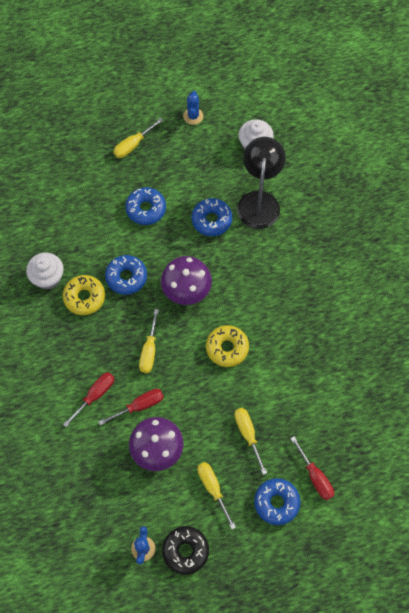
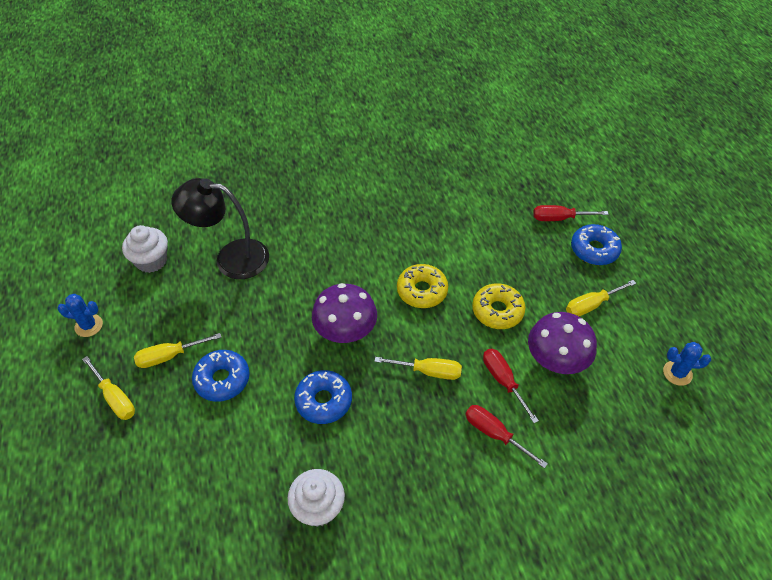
camera: 90 degrees left, 15 degrees down
(84, 297) = (352, 454): yellow donut -> yellow donut (497, 311)
(185, 551) = (667, 331): black donut -> none
(211, 220) = (250, 305): blue donut -> none
(248, 434) = (524, 273): yellow screwdriver -> yellow screwdriver (170, 356)
(315, 476) = (560, 218): red screwdriver -> red screwdriver turned 150 degrees counterclockwise

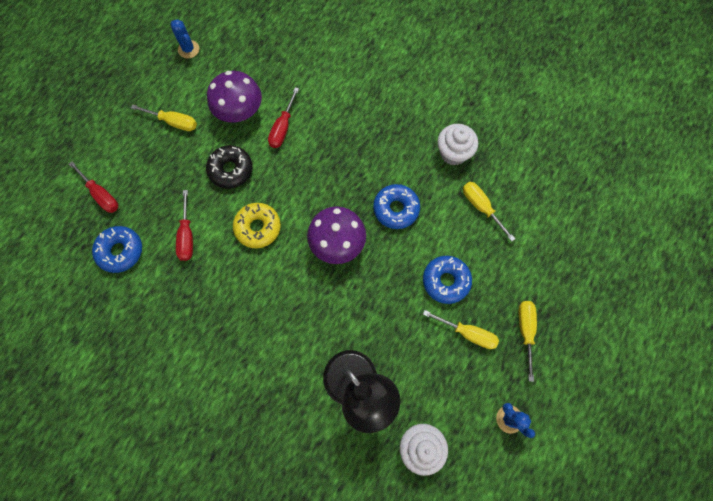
camera: 135 degrees left, 20 degrees up
(428, 371) = (317, 171): yellow screwdriver -> yellow screwdriver (481, 207)
(495, 434) = (322, 106): red screwdriver -> red screwdriver (187, 235)
(497, 311) = (231, 170): yellow donut -> black donut
(594, 250) = (117, 152): blue donut -> blue donut (120, 251)

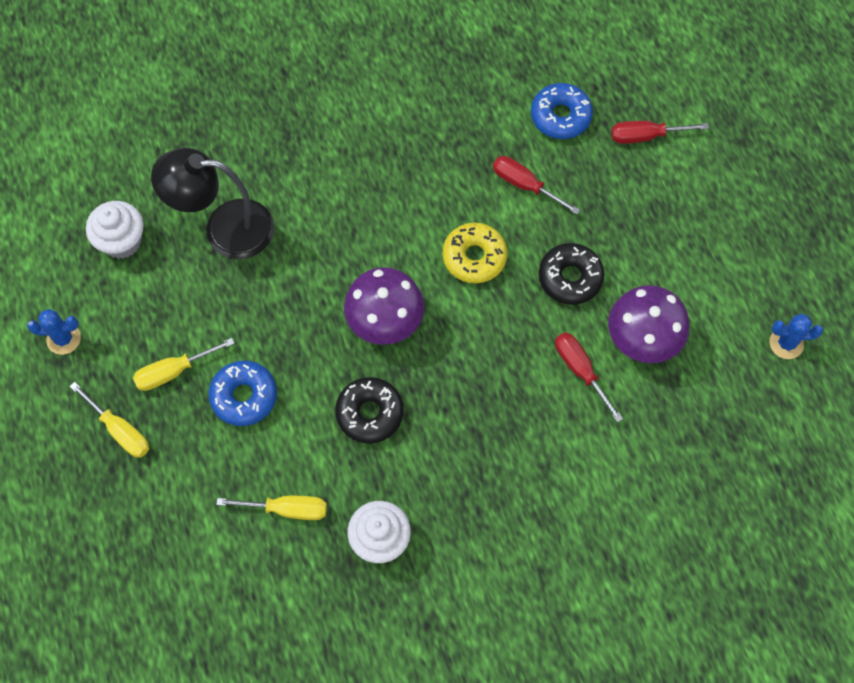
camera: 130 degrees right, 5 degrees down
(173, 122) = (686, 260): yellow screwdriver -> none
(396, 209) = (369, 413): blue donut -> black donut

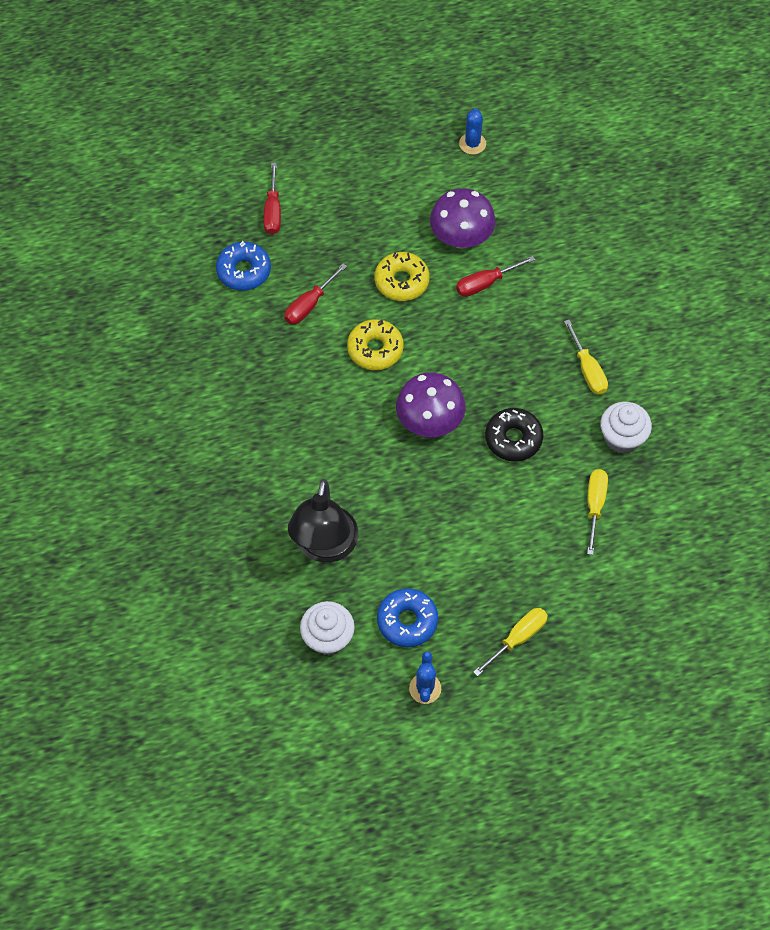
camera: 85 degrees left, 5 degrees down
(174, 371) = (464, 592): yellow screwdriver -> yellow screwdriver (587, 369)
(244, 396) = (492, 536): blue donut -> blue donut (407, 621)
(570, 278) = (401, 281): black donut -> yellow donut

